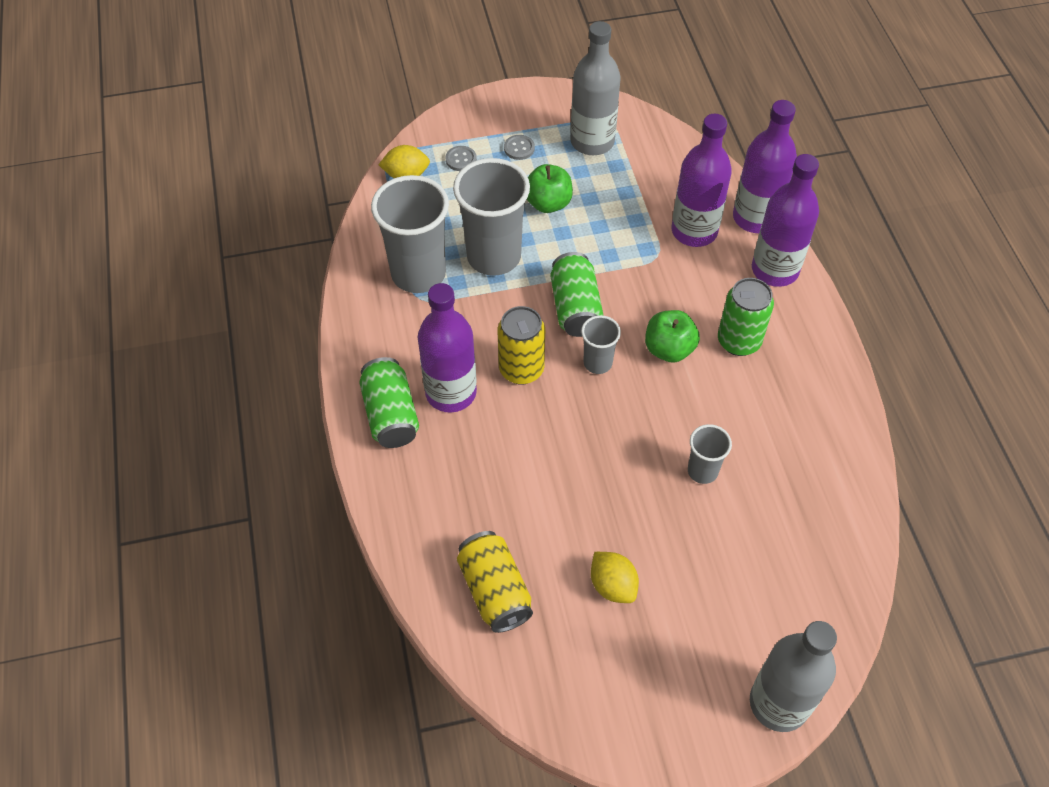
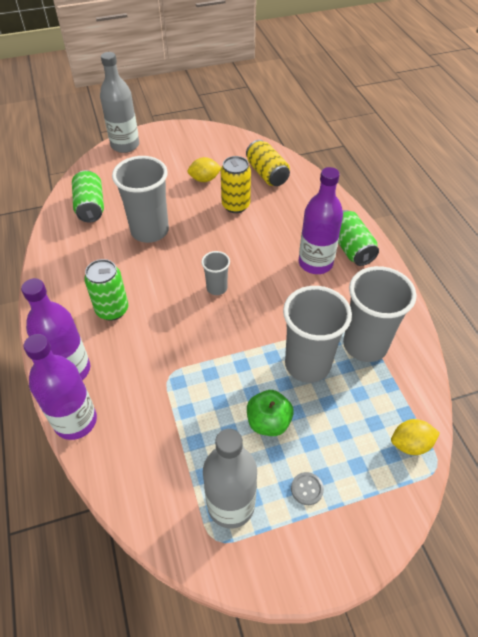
camera: 175 degrees right, 5 degrees down
(461, 159) = (363, 469): grey button -> none
(521, 369) = (270, 280): yellow can -> yellow can (235, 205)
(575, 307) = (236, 326): green can -> green can (90, 206)
(613, 585) = (204, 179): yellow lemon -> yellow lemon turned 60 degrees counterclockwise
(669, 349) = (165, 301): green apple -> none
(694, 231) = (134, 402): purple bottle -> none
(702, 471) = (150, 231): grey cup -> grey cup, size x1.99

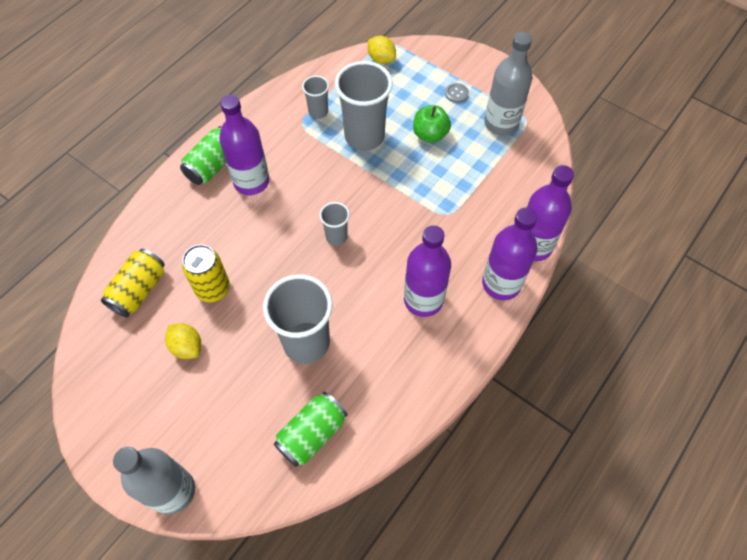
camera: 125 degrees left, 10 degrees up
(112, 310) = (423, 300): green can -> purple bottle
(365, 345) = (318, 112): grey cup -> grey cup, size x0.50

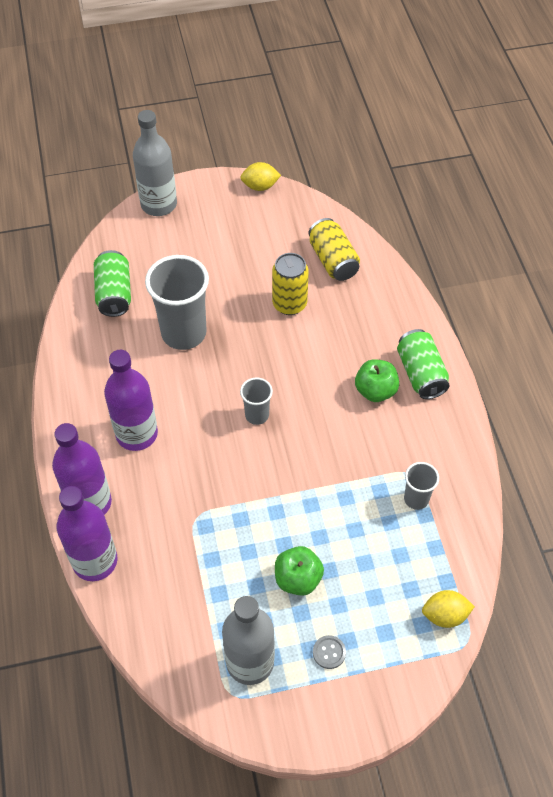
camera: 130 degrees right, 5 degrees down
(187, 347) = (255, 263): yellow lemon -> yellow lemon (260, 186)
(251, 181) = (375, 391): purple bottle -> green apple
(364, 136) = (348, 517): grey cup -> none

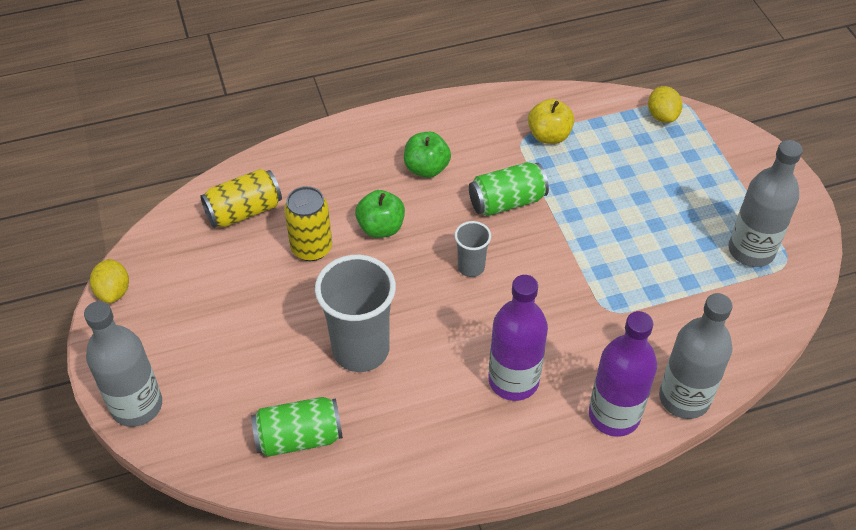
camera: 95 degrees left, 5 degrees down
(95, 561) = (684, 398): purple bottle -> grey bottle
(298, 579) = (656, 220): green apple -> green apple (381, 228)
(329, 652) = (722, 193): grey button -> none
(416, 499) = (549, 136): grey cup -> yellow apple
(421, 373) = (401, 134): green can -> green can (507, 201)

